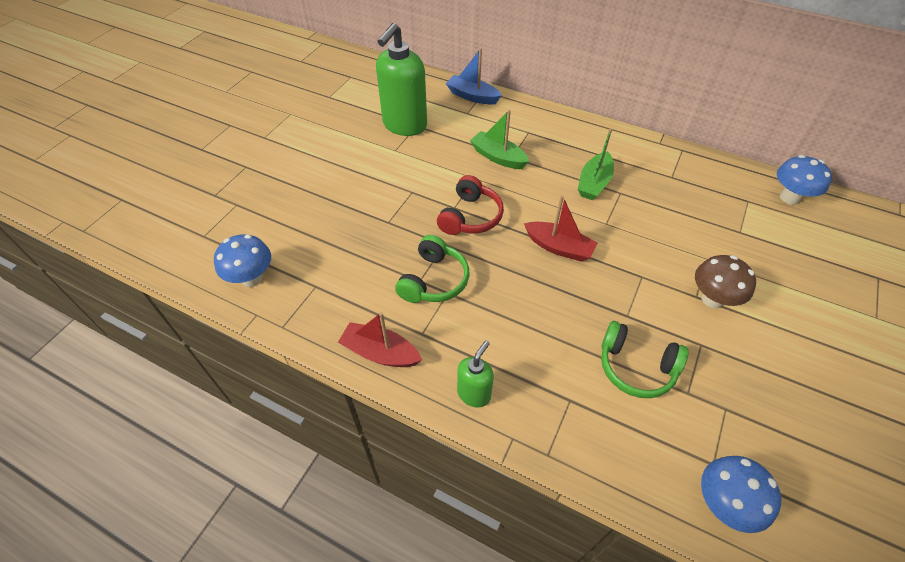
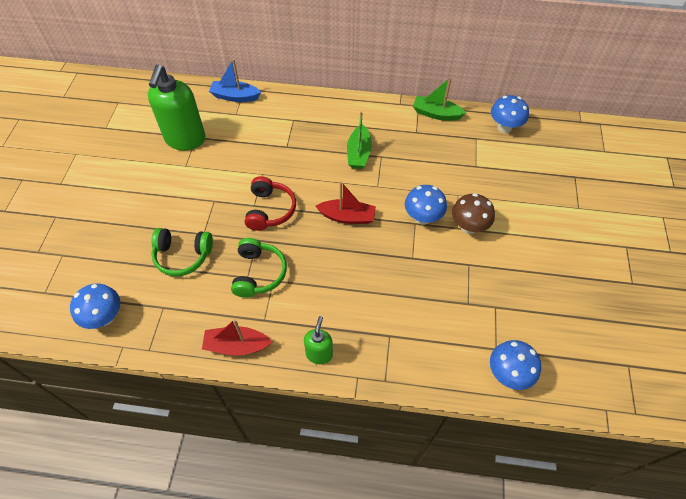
camera: 20 degrees left, 5 degrees up
(498, 157) = (275, 150): green boat -> green boat (436, 114)
(636, 367) = (428, 296): green headphones -> green headphones (182, 256)
(653, 273) = (422, 218): none -> blue mushroom

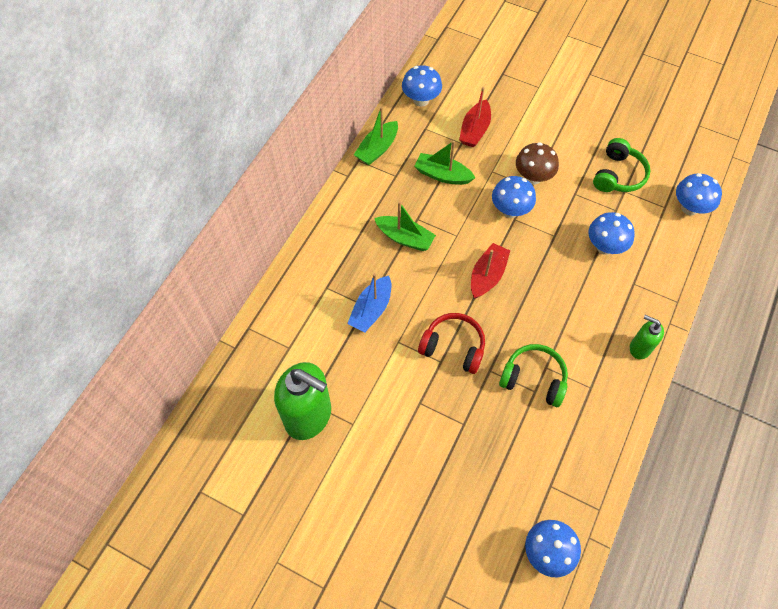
camera: 70 degrees left, 5 degrees up
(182, 256) = (488, 452): green headphones -> green headphones (618, 175)
(235, 96) = (258, 341): blue boat -> blue boat (371, 309)
(237, 345) = (614, 420): red boat -> red boat (475, 130)
(420, 302) = (604, 247): none -> blue mushroom
(434, 161) = (442, 175): none -> green boat

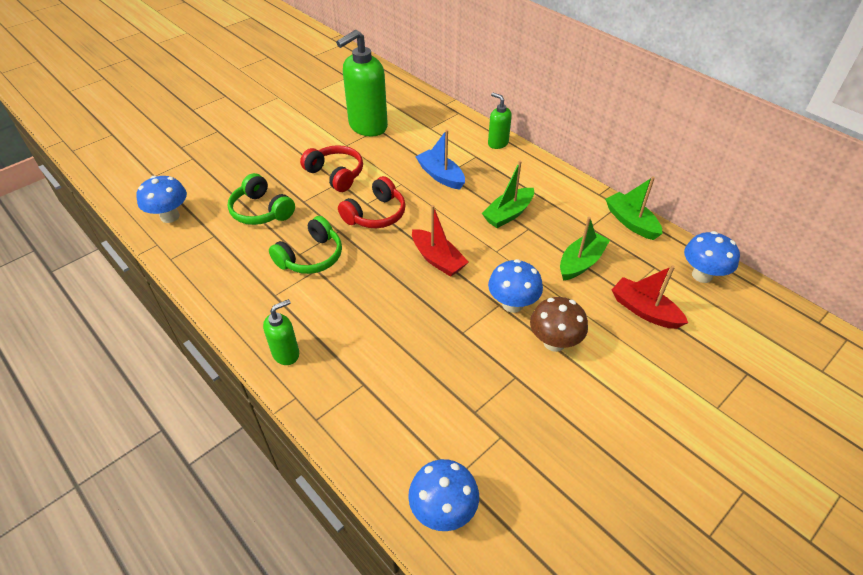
camera: 110 degrees right, 15 degrees down
(296, 274) = (497, 143): none -> green soap dispenser
(409, 411) = (336, 174): none -> red headphones
(604, 247) = (426, 376): blue mushroom -> none
(618, 175) = (531, 441): green headphones -> green headphones (261, 211)

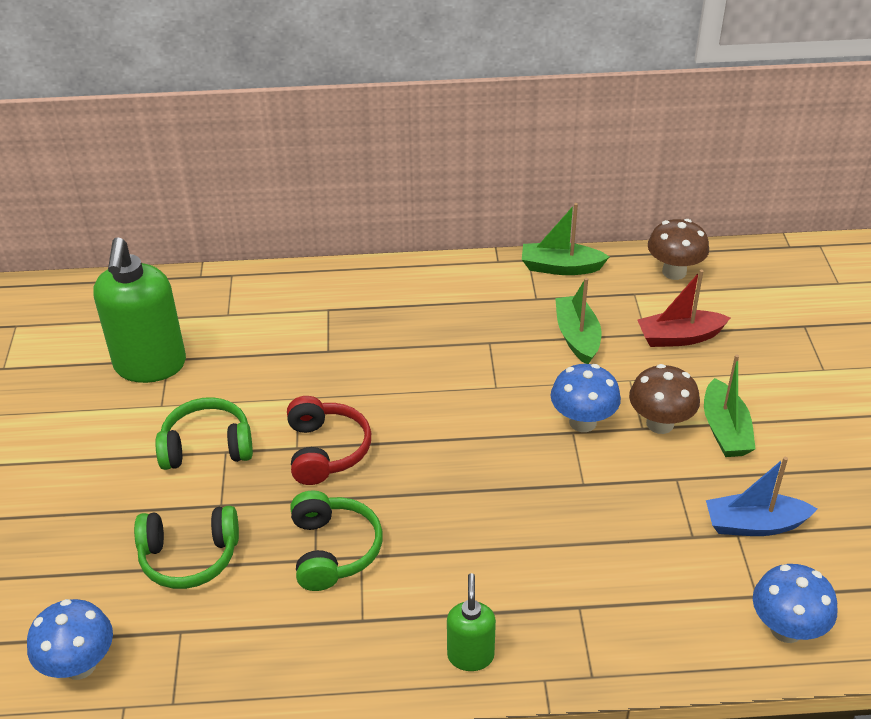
camera: 50 degrees left, 5 degrees down
(336, 174) = (207, 446): red headphones -> green headphones
(438, 259) = (459, 440): red boat -> none
(441, 176) = (326, 357): blue boat -> blue boat (754, 524)
(497, 143) = (328, 279): green soap dispenser -> none
(508, 214) = (451, 343): green boat -> green boat (725, 430)
(702, 275) = (674, 272): blue mushroom -> brown mushroom

